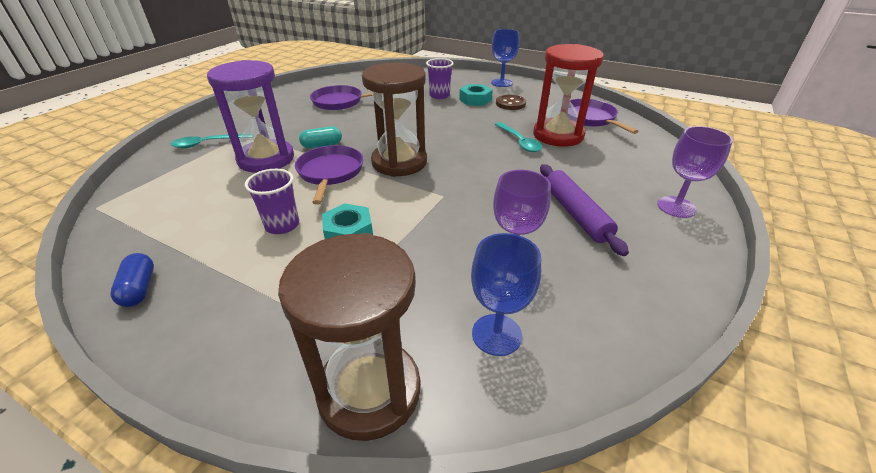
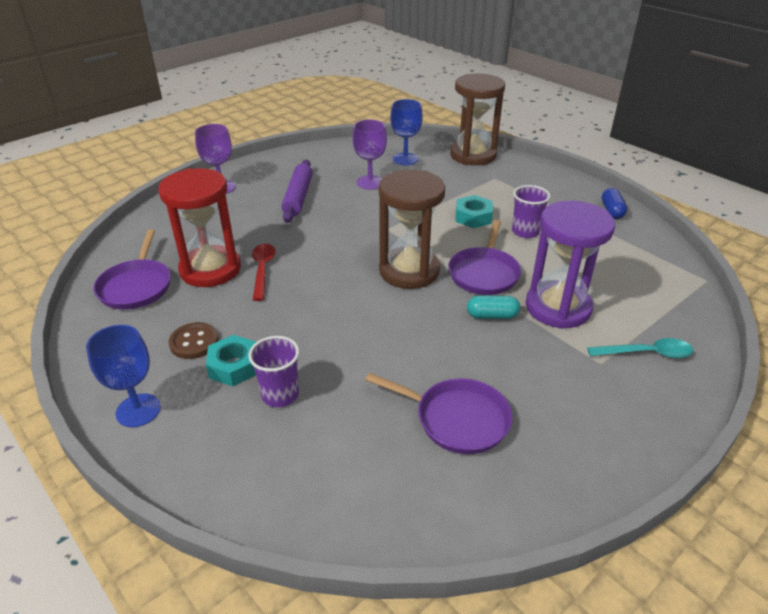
camera: 160 degrees left, 0 degrees up
(519, 142) = (262, 270): turquoise spoon -> red spoon

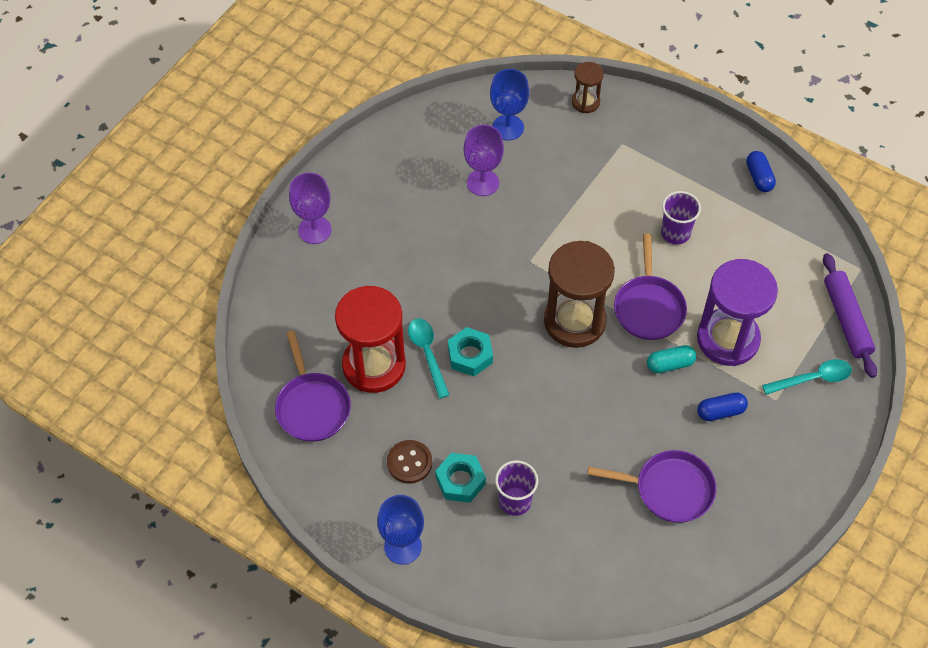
camera: 15 degrees left, 20 degrees up
(262, 270) = (427, 353): red spoon -> turquoise spoon
(298, 197) = (411, 228): purple rolling pin -> purple rolling pin (846, 319)
(473, 155) = (585, 102): brown hourglass -> brown hourglass, size x0.50
(473, 217) = (615, 220): turquoise nut -> turquoise nut (470, 355)
(536, 362) = (720, 412): none -> blue capsule

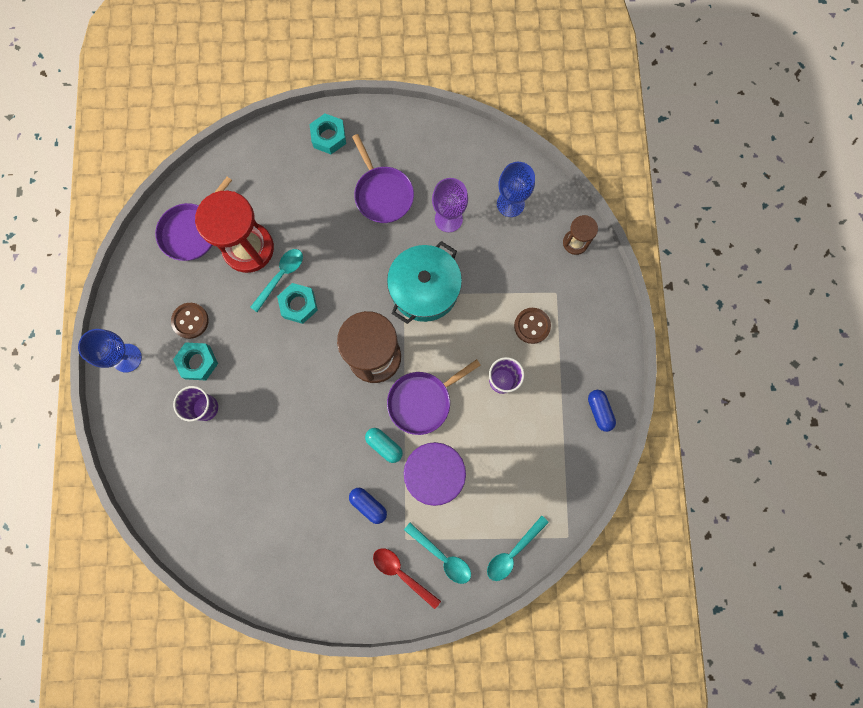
camera: 55 degrees right, 20 degrees up
(314, 230) = (329, 137): purple goblet -> turquoise nut
(538, 242) = (424, 289): none -> turquoise pot
(640, 180) = (532, 326): none -> brown button
(669, 489) = (281, 506): purple pan -> purple pan (382, 194)
(759, 177) = (599, 411): blue capsule -> blue capsule turned 60 degrees counterclockwise
(807, 422) = (401, 573): none -> red spoon
(846, 319) = (512, 552): purple rolling pin -> turquoise spoon

